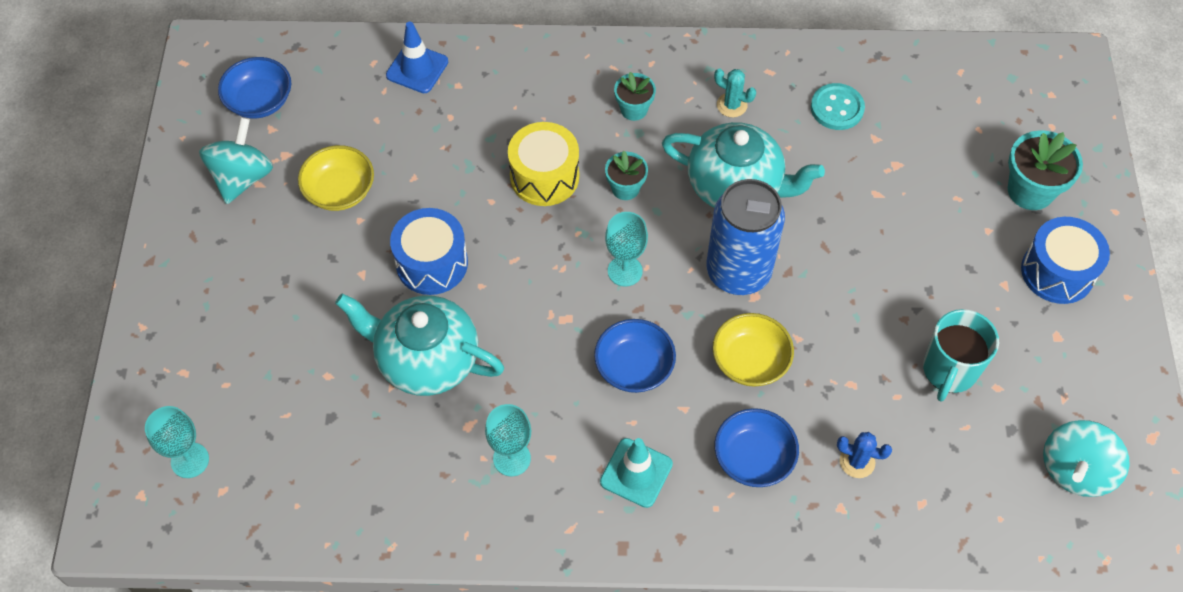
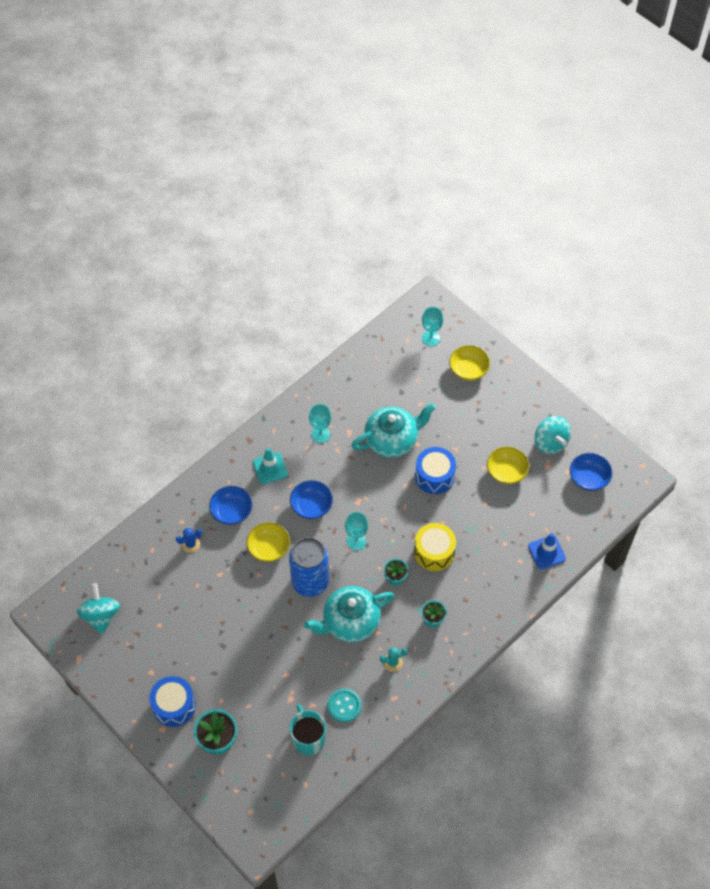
camera: 135 degrees right, 0 degrees up
(205, 363) = (468, 370): none -> yellow bowl
(949, 371) = (185, 615): turquoise mug -> turquoise mug (308, 738)

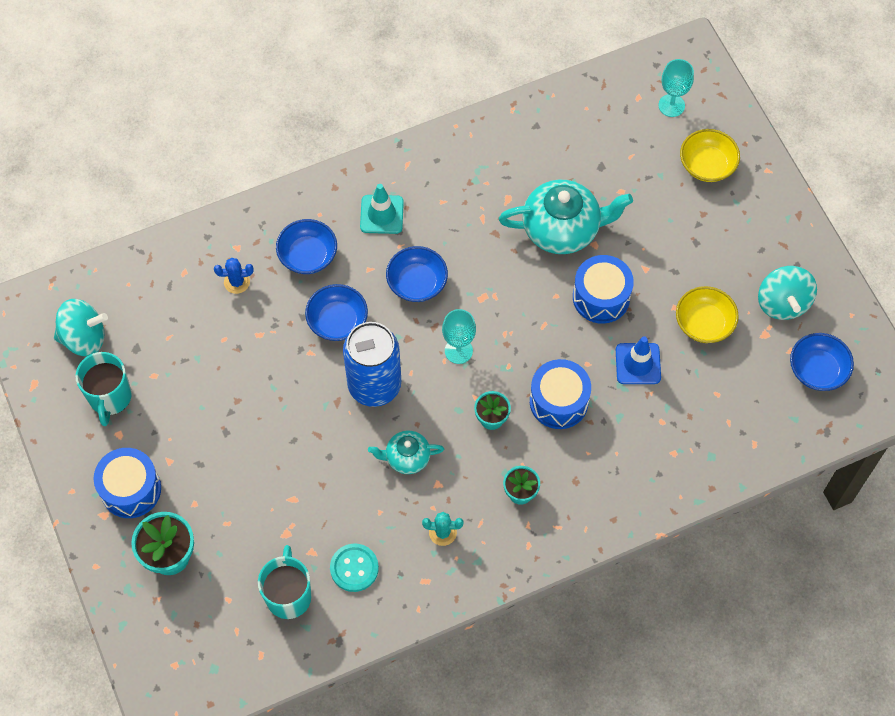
camera: 20 degrees right, 5 degrees up
(101, 616) = (84, 338): turquoise spinning top -> turquoise spinning top turned 75 degrees clockwise
(135, 649) = (110, 397): none -> turquoise mug
(269, 548) = (337, 321): yellow bowl -> blue bowl
(320, 434) = (467, 190): turquoise goblet -> none
(350, 622) = (407, 457): turquoise teapot -> turquoise teapot, size x0.54
(434, 552) = (559, 401): yellow drum -> blue drum
(546, 552) = (716, 454): blue traffic cone -> blue traffic cone (638, 364)

